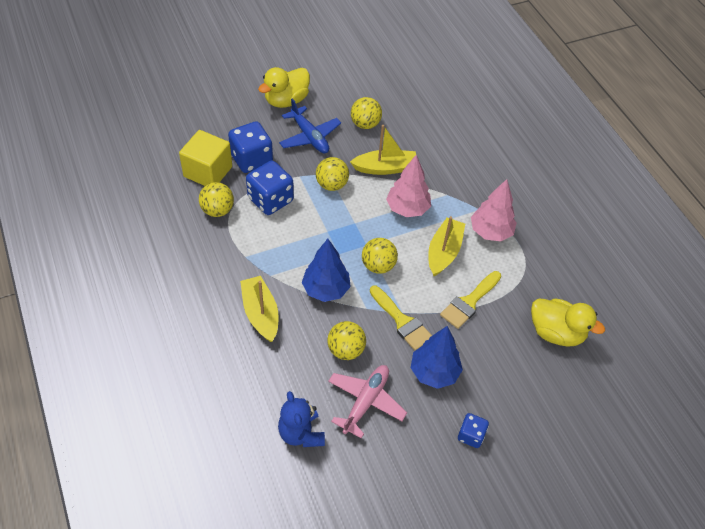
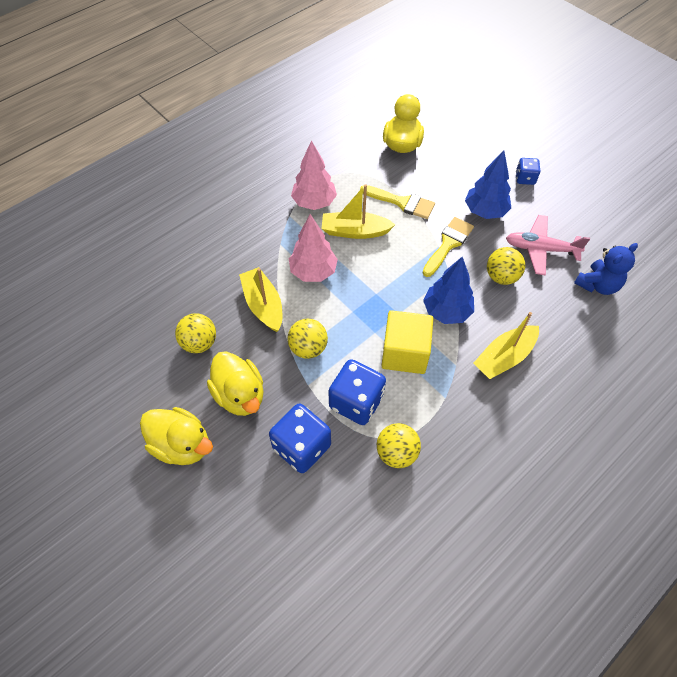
camera: 105 degrees left, 5 degrees up
(208, 171) = (342, 491): yellow cube -> yellow cube (404, 353)
(310, 136) = (240, 395): blue plane -> yellow duck
(378, 266) = (396, 277): yellow ball -> none

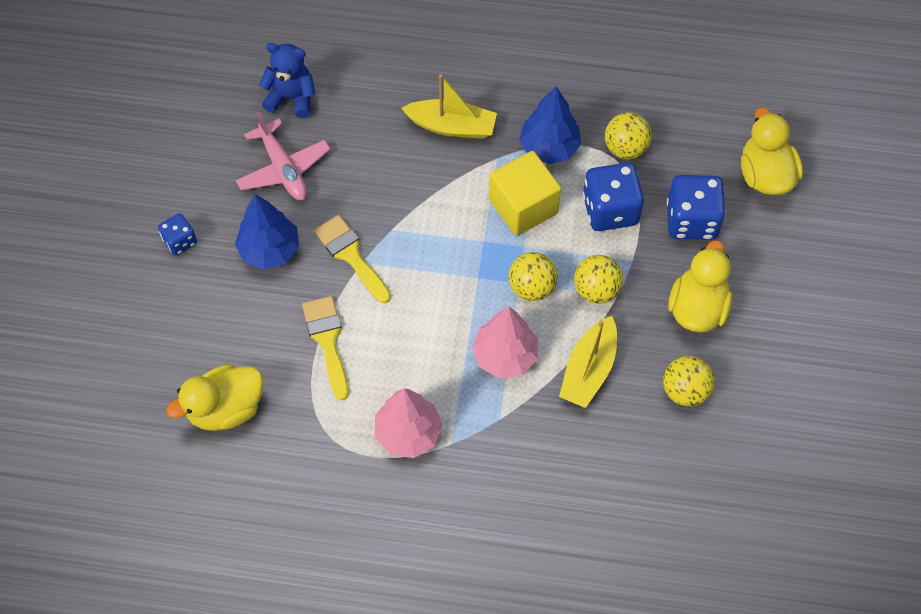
camera: 130 degrees left, 5 degrees up
(182, 445) = (785, 313): yellow duck -> yellow duck (765, 175)
(355, 231) = (413, 357): yellow boat -> none
(446, 311) = (442, 202): blue tree -> blue tree (549, 147)
(448, 244) = (351, 255): yellow brush -> yellow brush turned 60 degrees clockwise
(501, 277) = (354, 182): yellow ball -> yellow ball (531, 287)

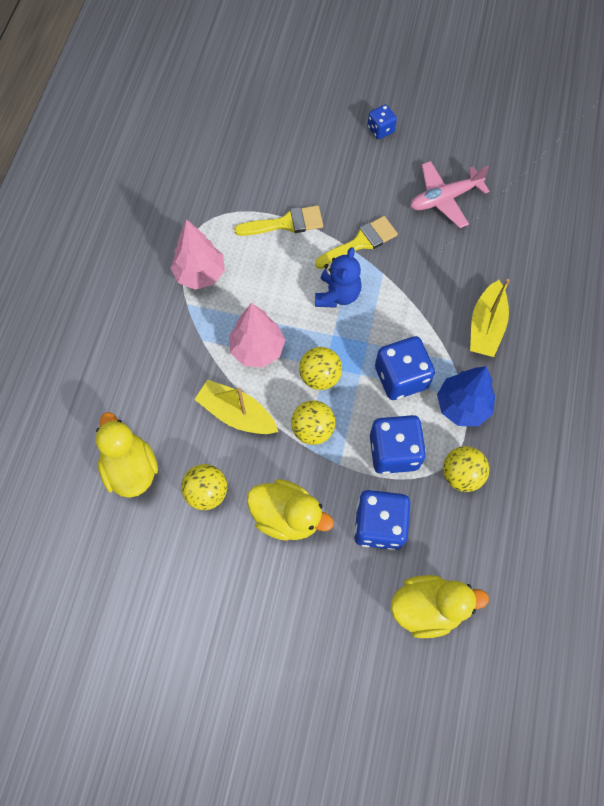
camera: 95 degrees right, 5 degrees up
(226, 408) = (238, 157): yellow duck -> yellow duck (131, 468)
(270, 250) = (369, 187): blue tree -> none
(291, 98) = (514, 206): blue teddy bear -> blue teddy bear (337, 294)
(523, 206) = (401, 377): yellow cube -> blue dice

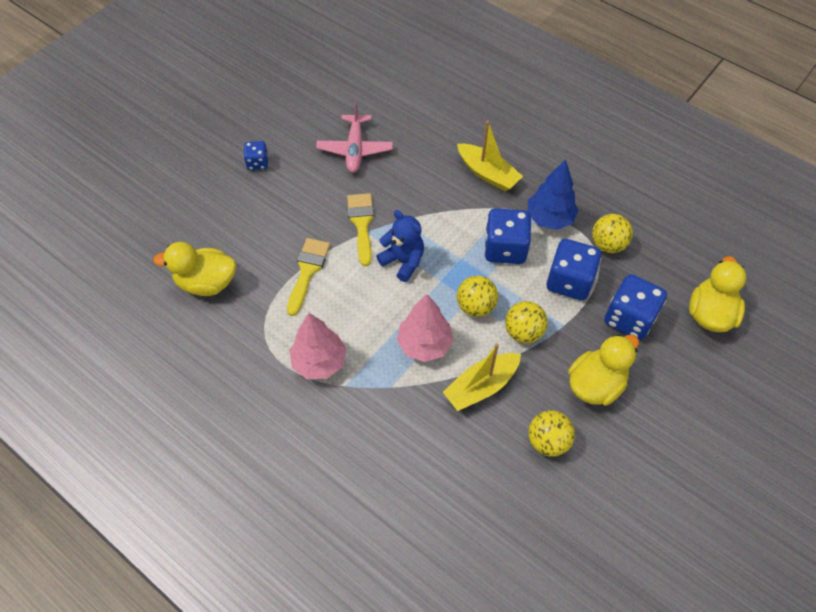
camera: 65 degrees left, 10 degrees down
(131, 468) = (496, 501): yellow duck -> yellow duck (206, 283)

